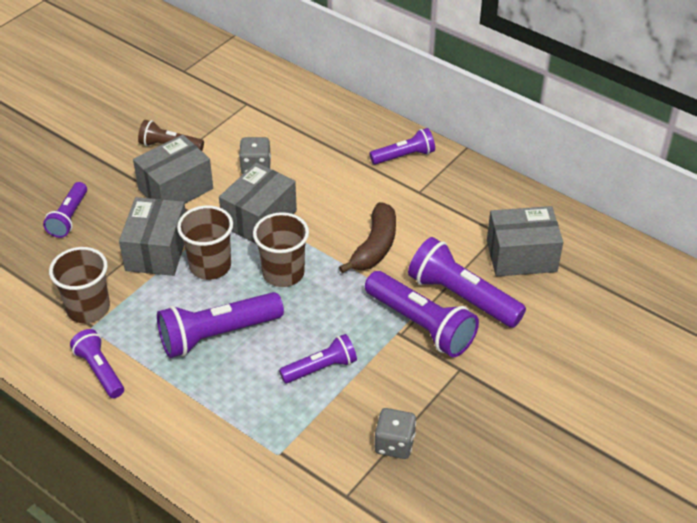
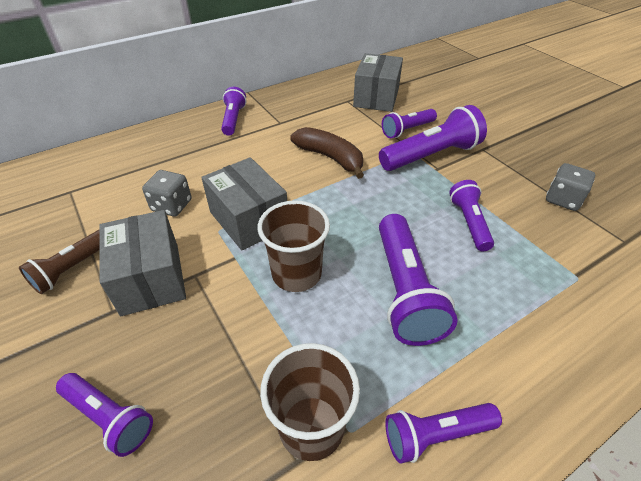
camera: 70 degrees left, 0 degrees up
(157, 251) = (244, 319): grey box -> none
(283, 273) = (335, 220): brown cup -> none
(462, 297) = (407, 130): purple flashlight -> purple flashlight, size x0.60

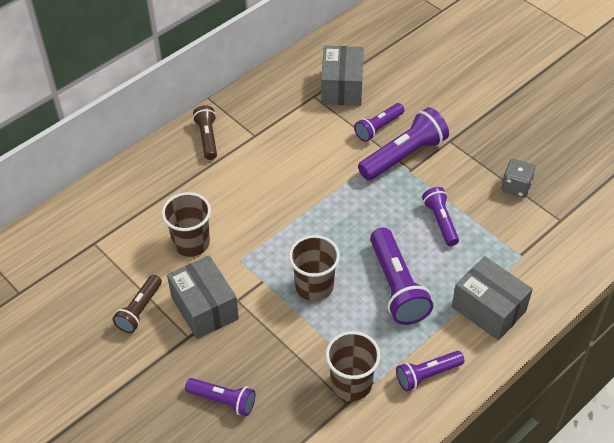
camera: 10 degrees left, 5 degrees up
(172, 205) = (191, 243): grey dice -> brown cup
(233, 119) = (207, 138): purple flashlight -> brown flashlight
(249, 219) = (262, 246): grey box -> grey box (488, 309)
(330, 158) = (314, 172): brown banana -> none

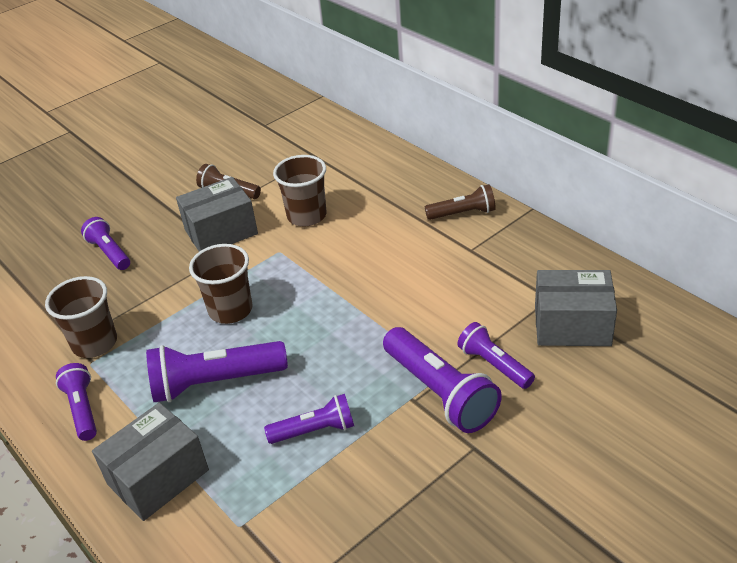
camera: 95 degrees right, 10 degrees down
(223, 400) = (109, 252): purple flashlight -> purple flashlight turned 120 degrees clockwise
(516, 187) = (376, 530): grey dice -> none

